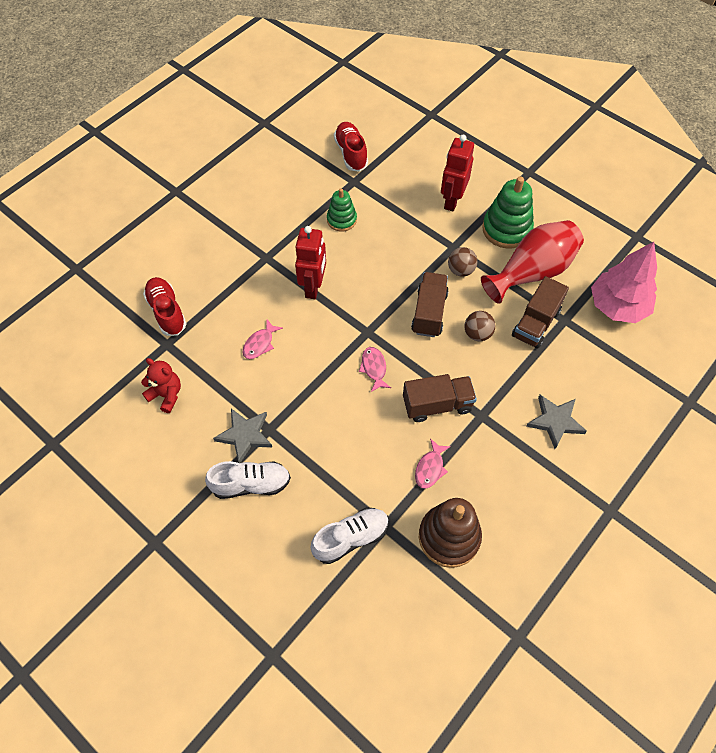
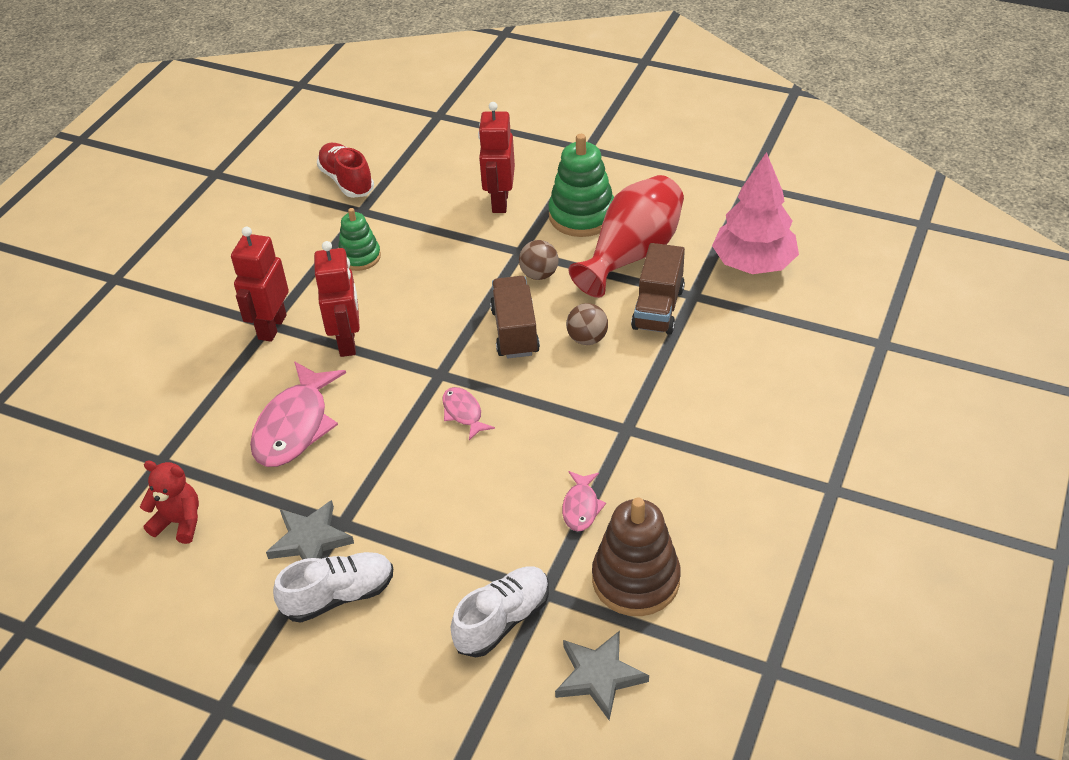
camera: 15 degrees left, 15 degrees down
(167, 312) = (147, 423): red shoe -> none
(260, 344) = (295, 426): pink fish -> pink fish, size x1.97
(267, 260) = (271, 327): none -> red robot
(437, 405) = (564, 432): brown truck -> none
(555, 421) = (724, 409): grey star -> grey star (599, 676)

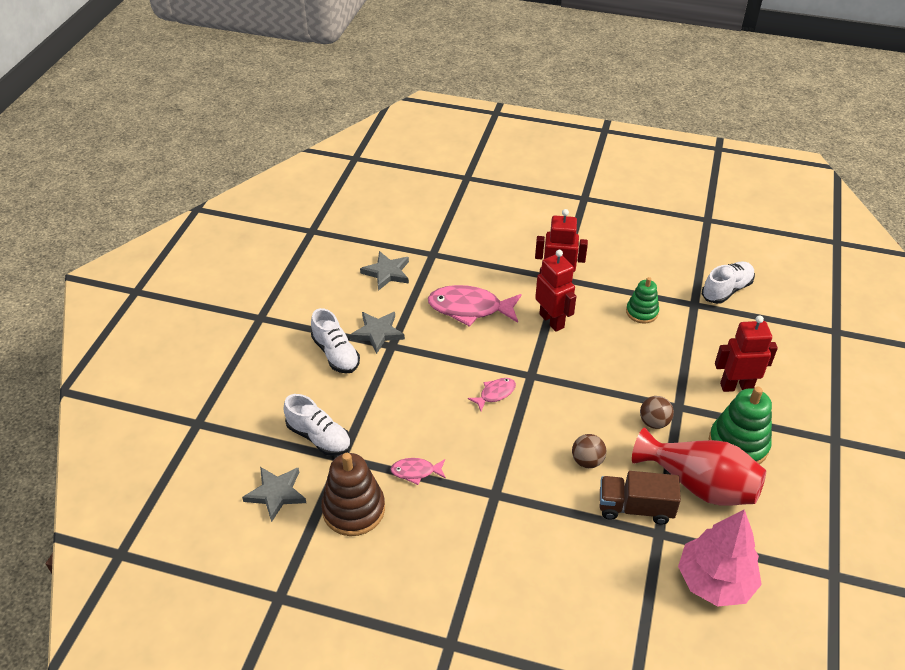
camera: 80 degrees right, 0 degrees up
(179, 522) = (387, 273): red teddy bear -> grey star
(346, 181) = (726, 290): red shoe -> white shoe
(348, 342) = (552, 321): red robot -> red robot turned 105 degrees counterclockwise
(515, 331) = (584, 414): brown truck -> none

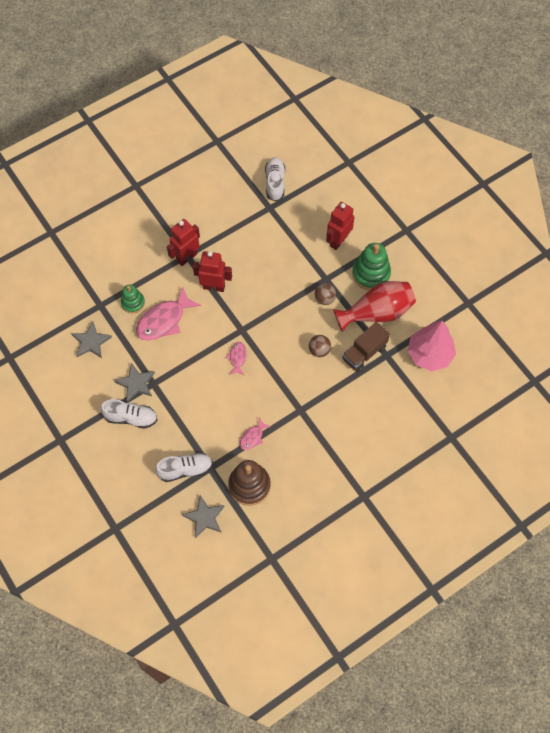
camera: 50 degrees left, 20 degrees up
(642, 312) = (250, 237): green stacking toy -> green stacking toy (133, 303)

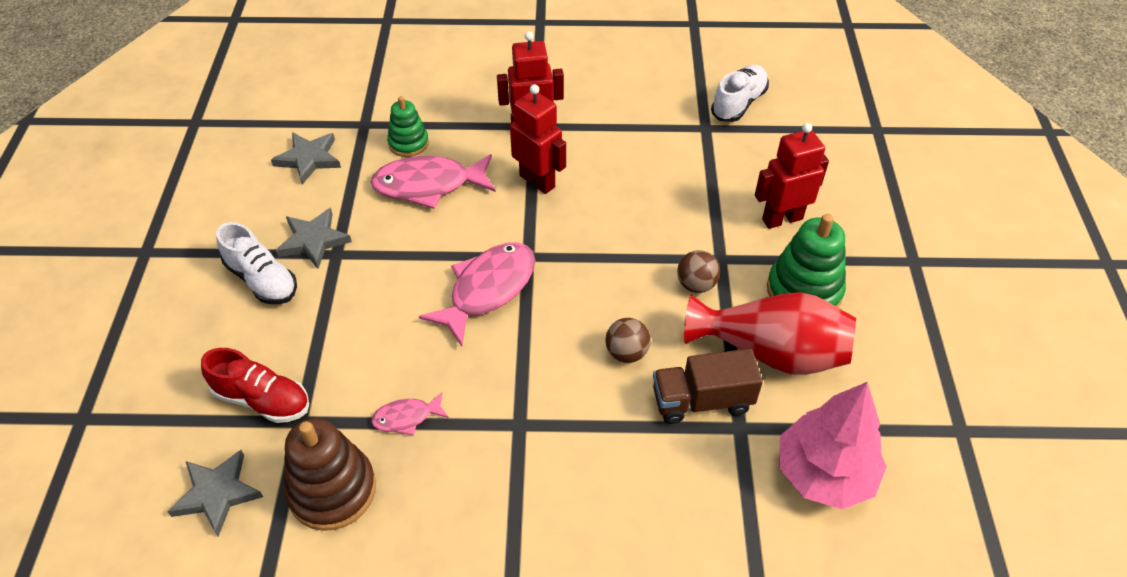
camera: 35 degrees right, 15 degrees down
(185, 469) = (262, 399): white shoe -> red shoe
(237, 358) = (488, 290): pink fish -> pink fish, size x1.97

